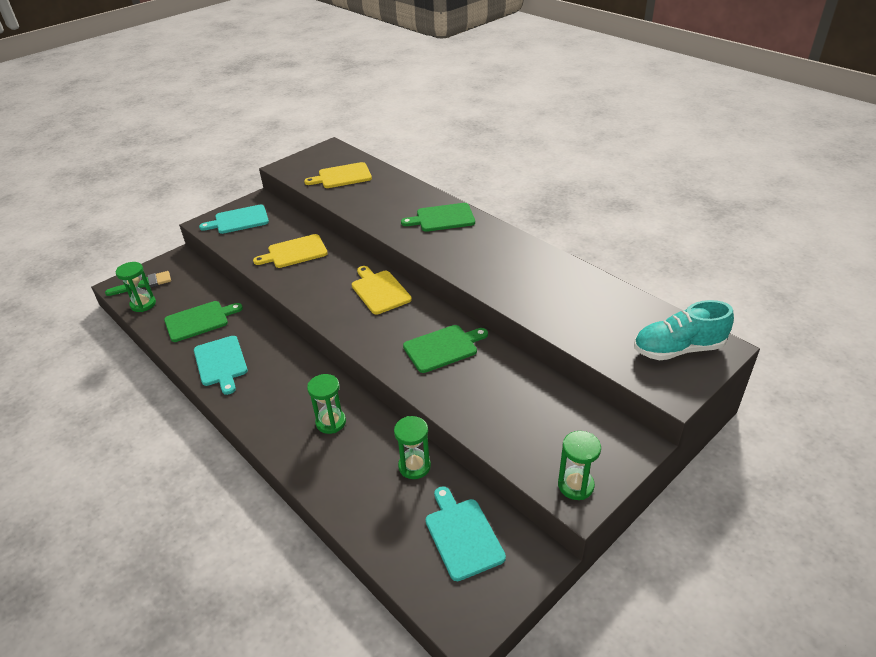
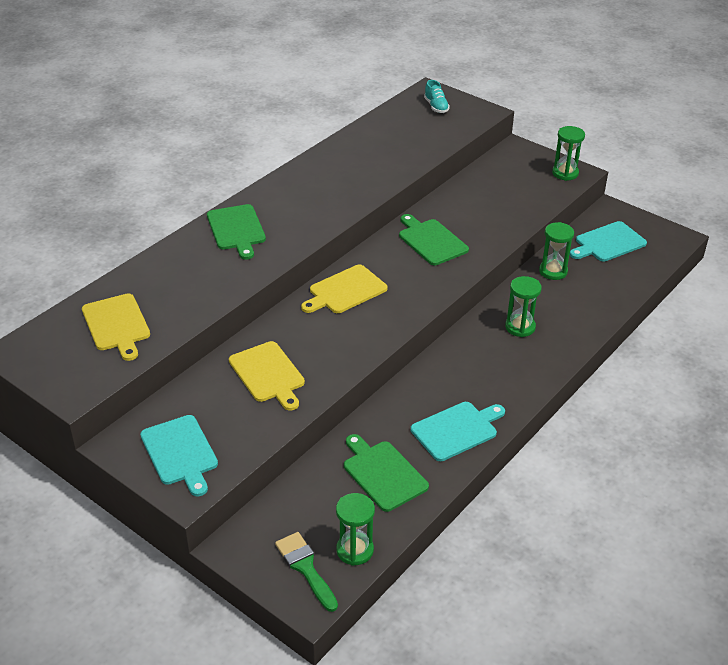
camera: 100 degrees left, 0 degrees up
(678, 349) = (436, 107): turquoise shoe -> turquoise shoe, size x0.54

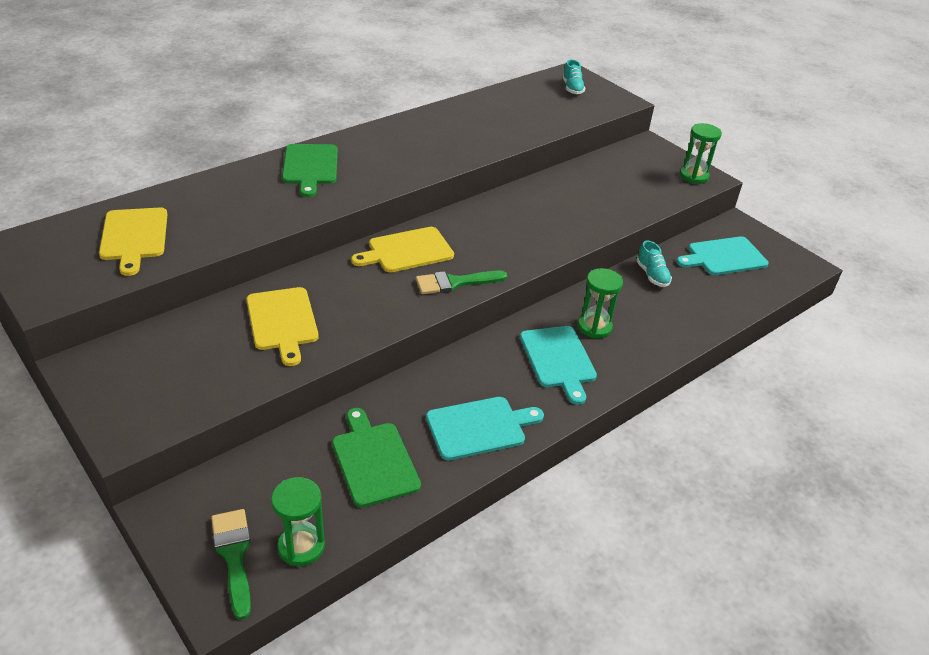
camera: 10 degrees right, 0 degrees up
(180, 453) = (142, 388): turquoise cutting board -> turquoise cutting board (558, 360)
(398, 311) = (455, 283): none -> green brush
(431, 241) = (522, 217): green cutting board -> none
(553, 271) = (652, 275): green hourglass -> turquoise shoe

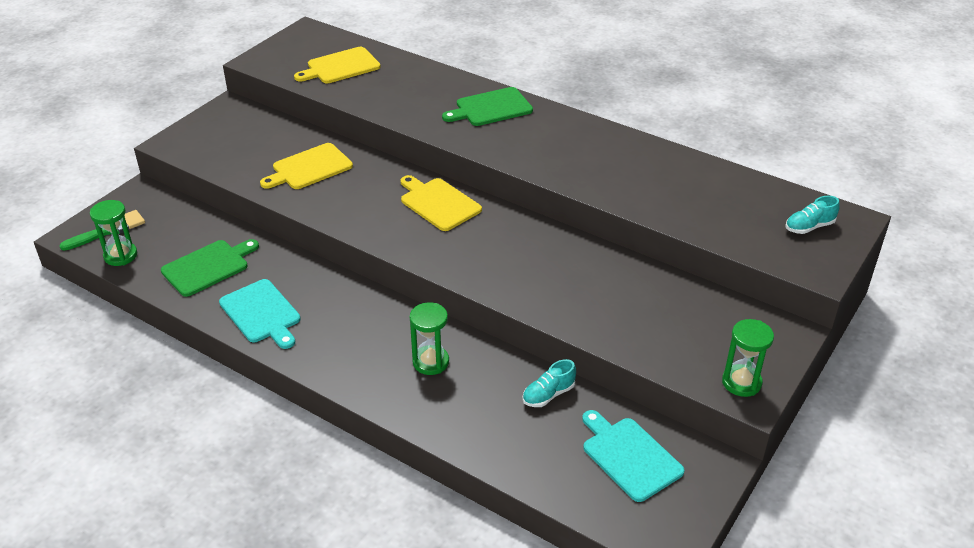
camera: 75 degrees right, 0 degrees up
(455, 283) = (406, 240): green brush -> none
(558, 360) = (368, 345): turquoise cutting board -> none

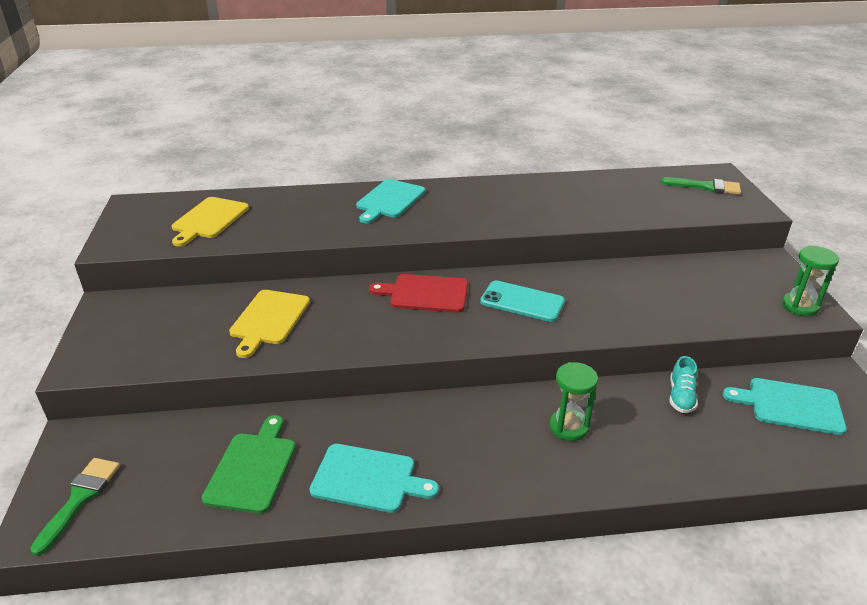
camera: 40 degrees left, 5 degrees down
(120, 255) = (130, 516): green hourglass -> none
(438, 203) = (425, 293): yellow cutting board -> red cutting board
(490, 108) = (389, 200): green cutting board -> turquoise cutting board
(501, 248) = (522, 302): none -> turquoise phone
(809, 227) = (706, 187): turquoise shoe -> green brush

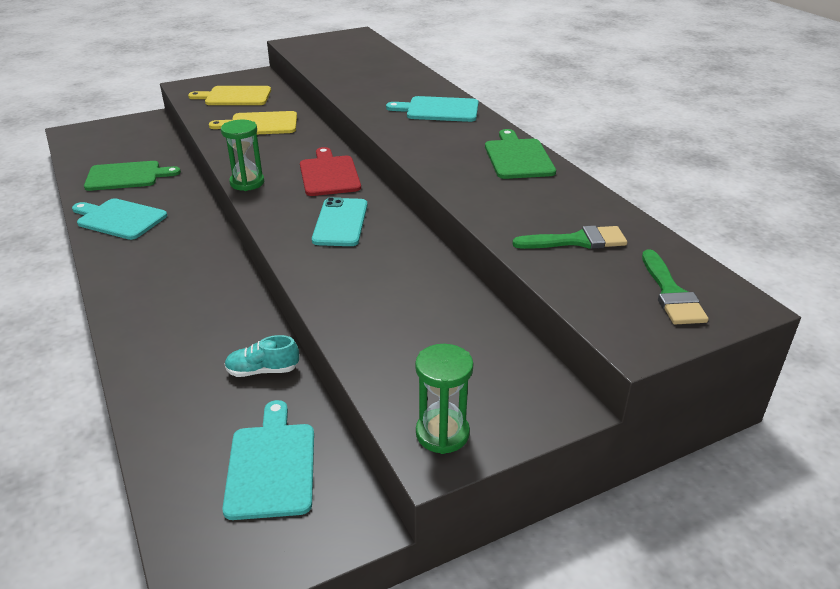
camera: 70 degrees right, 0 degrees up
(80, 498) = (96, 135): green brush -> green brush (577, 241)
(208, 220) = (350, 58): yellow cutting board -> yellow cutting board (235, 96)
(368, 479) = (119, 218): turquoise cutting board -> turquoise cutting board turned 120 degrees clockwise
(505, 189) = (518, 157): none -> green cutting board
(569, 427) = (196, 301): green hourglass -> green hourglass (247, 183)

